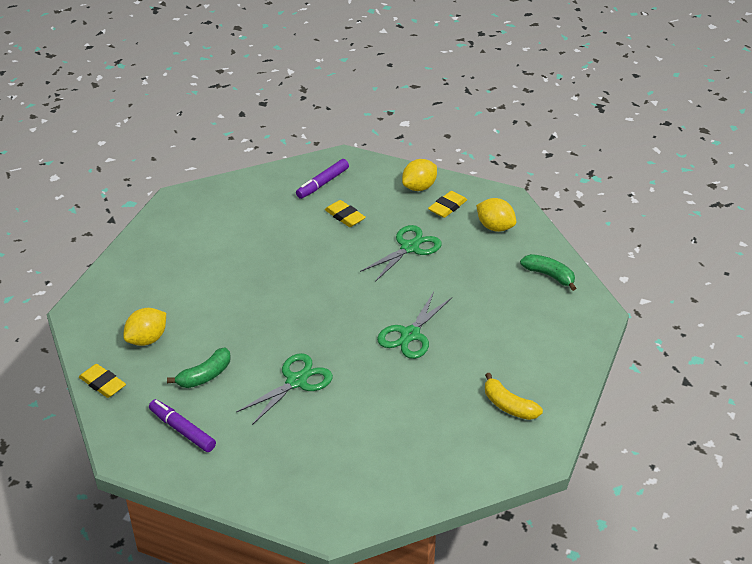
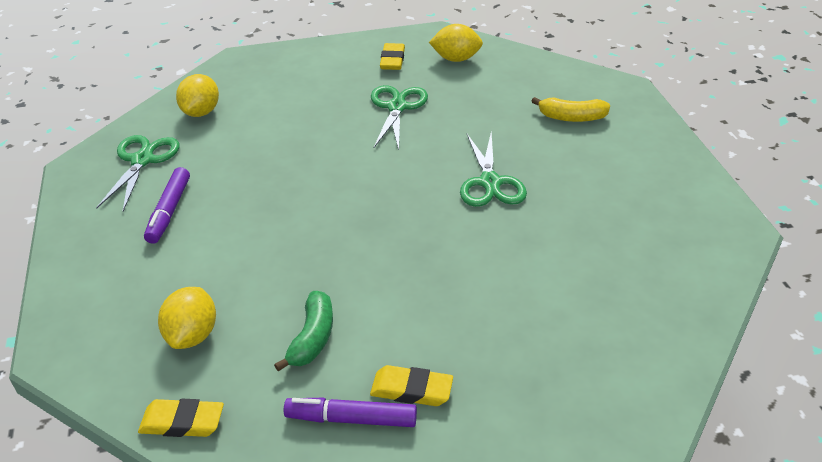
camera: 35 degrees left, 0 degrees up
(296, 381) = (426, 287): green scissors -> green scissors (142, 160)
(322, 183) = (241, 88): purple marker -> purple marker (169, 211)
(345, 216) = (298, 107): yellow eraser -> yellow eraser (411, 390)
(419, 187) = (346, 54): yellow lemon -> yellow lemon (201, 112)
(509, 405) = (657, 200): yellow banana -> yellow banana (571, 117)
(549, 275) = (551, 77): green banana -> none

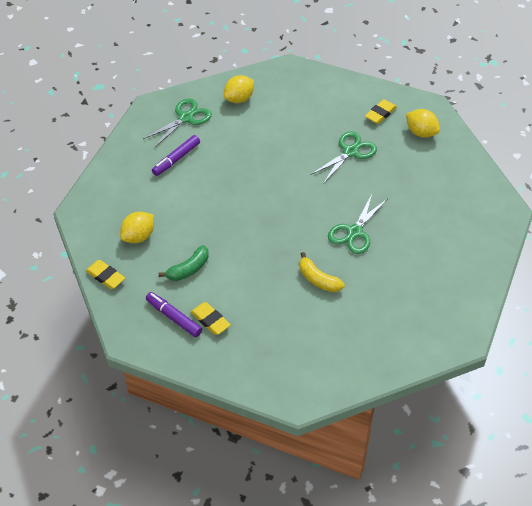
camera: 35 degrees right, 10 degrees up
(571, 117) = (448, 214): yellow banana -> yellow banana (318, 279)

